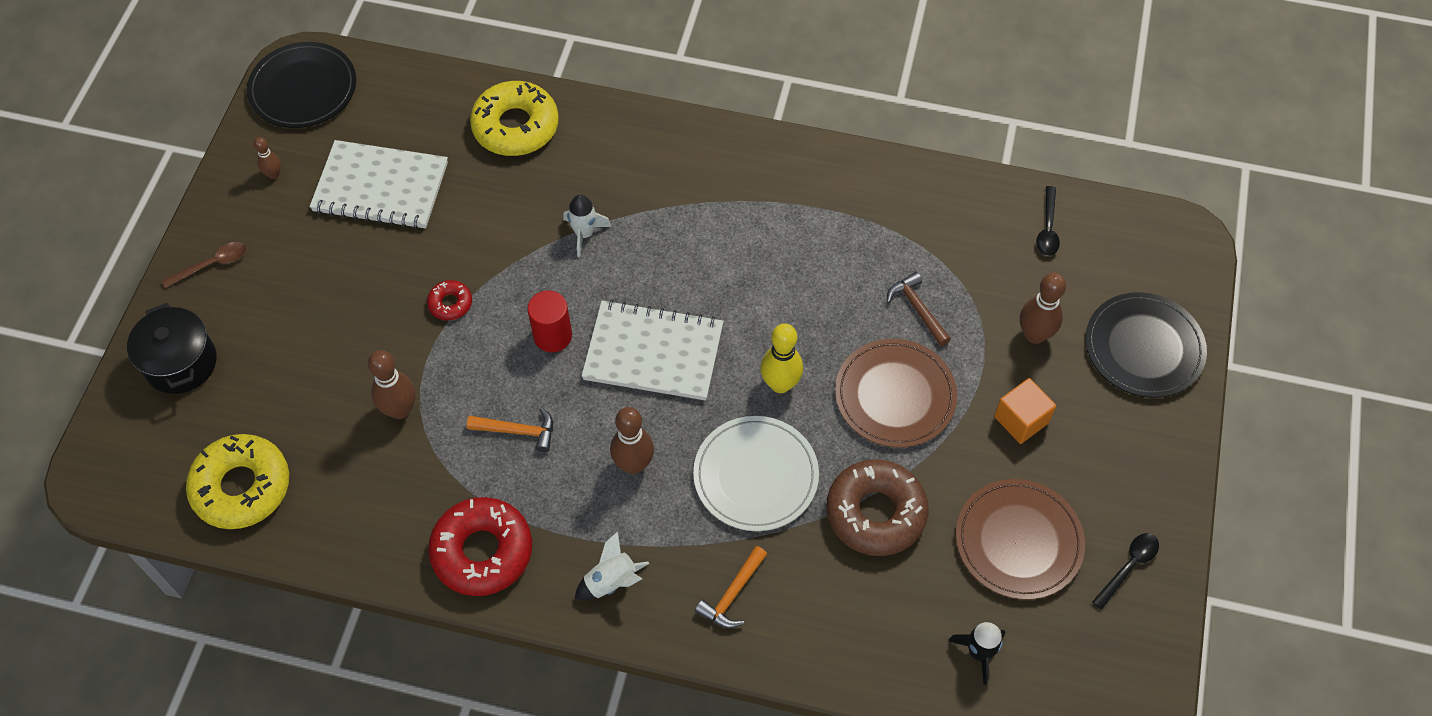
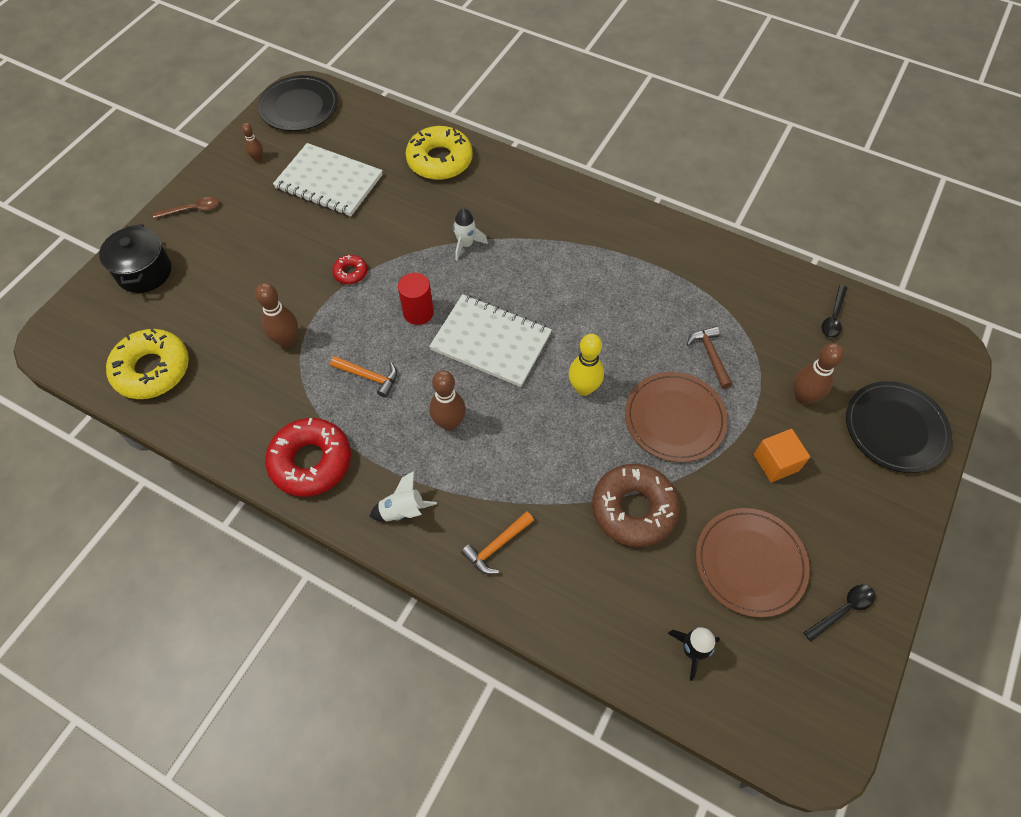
camera: 15 degrees right, 0 degrees up
(755, 475) = (543, 455): white plate -> none

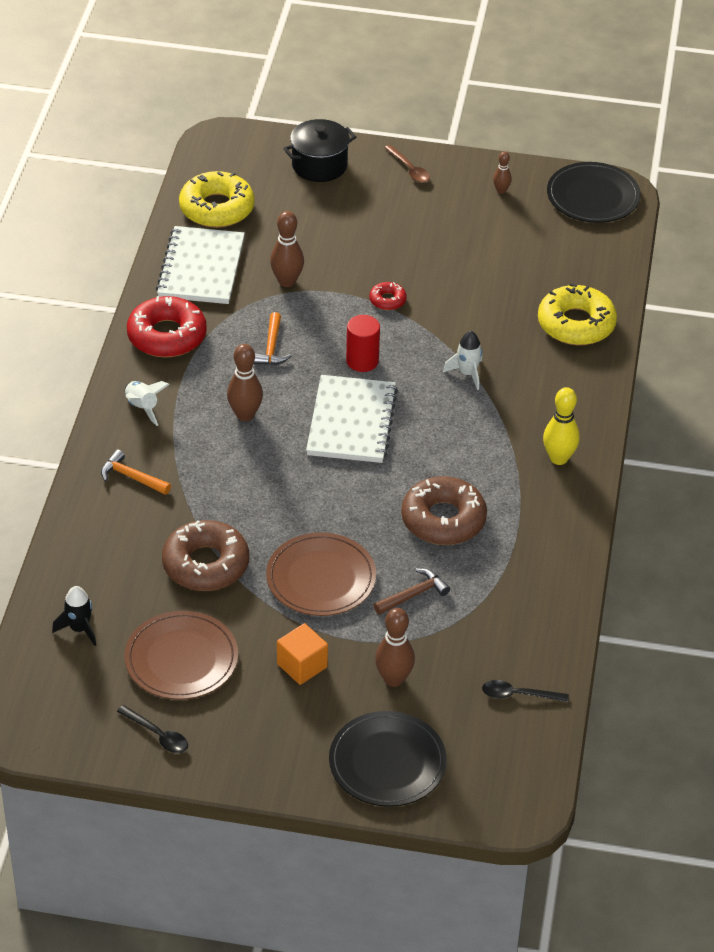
camera: 70 degrees right, 15 degrees down
(329, 182) = (498, 250): white notebook -> white notebook (201, 268)
(583, 388) = (327, 502): yellow bowling pin -> yellow bowling pin (558, 458)
(630, 310) = (443, 519): none -> brown donut

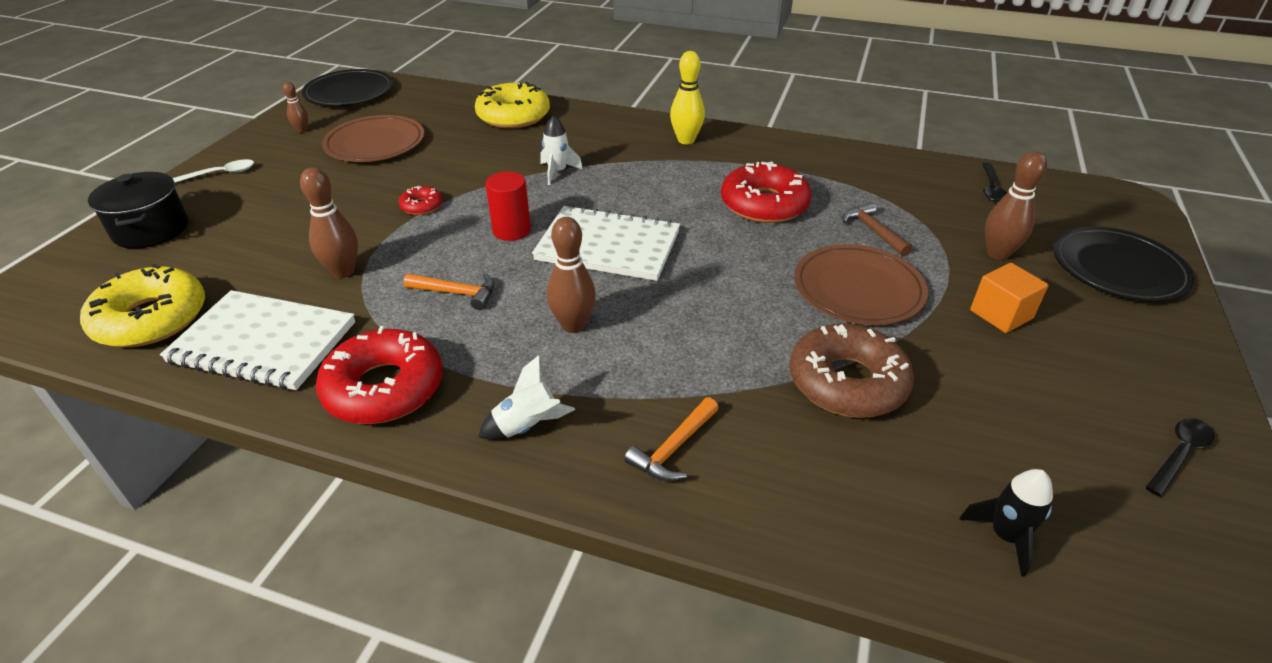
camera: 80 degrees left, 5 degrees down
(181, 659) = (1027, 419): brown plate -> brown plate (375, 143)
(409, 169) = (220, 174): brown spoon -> white spoon
(443, 519) = (764, 204): brown donut -> red donut

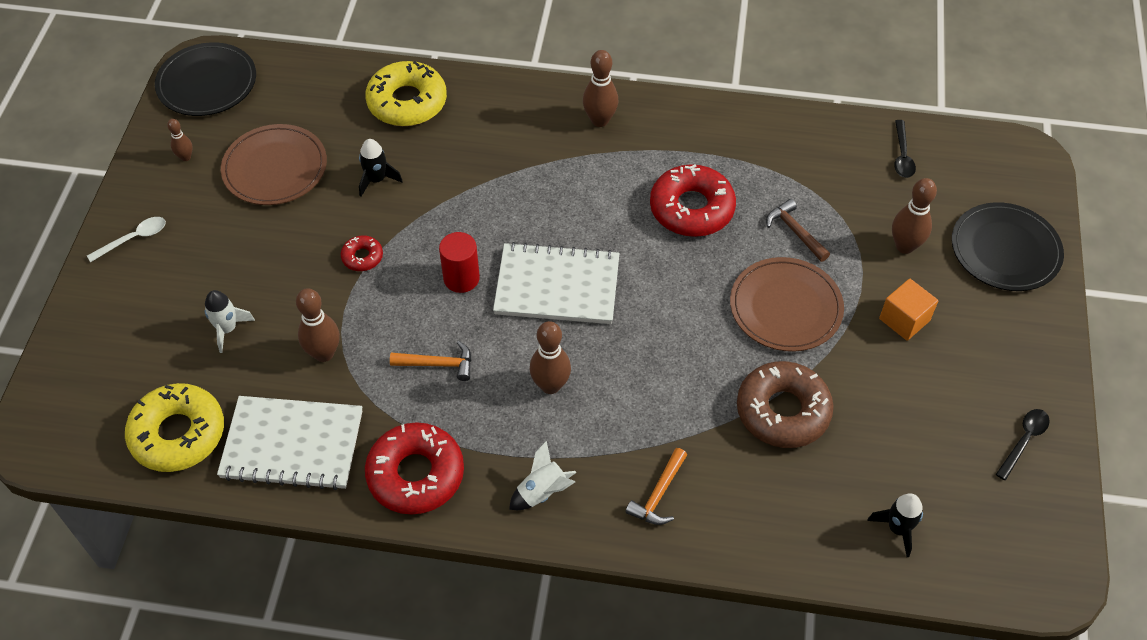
camera: 10 degrees left, 15 degrees up
(151, 230) = (110, 327): black pot -> none
(462, 158) = (377, 180): none -> black rocket
(557, 172) = (481, 188): white rocket -> white rocket (227, 329)
(686, 140) = (600, 120): yellow bowling pin -> brown bowling pin

